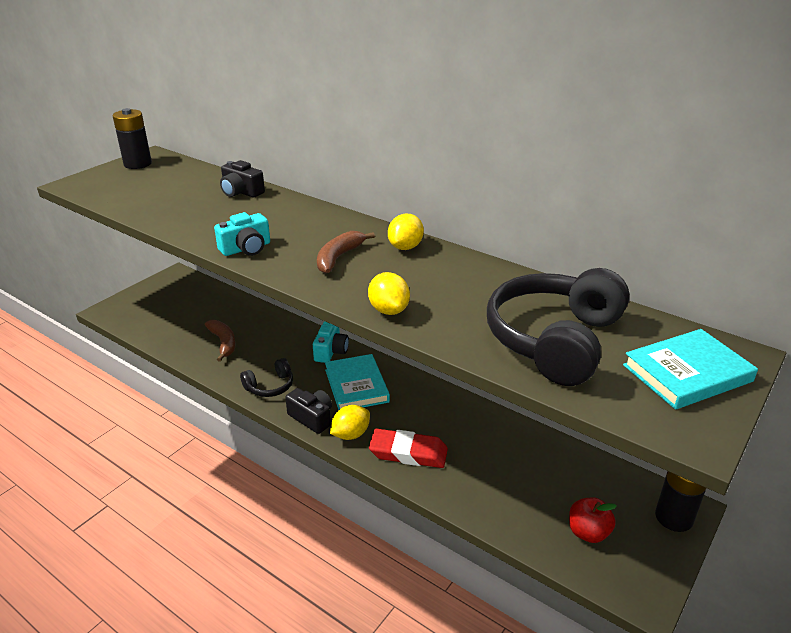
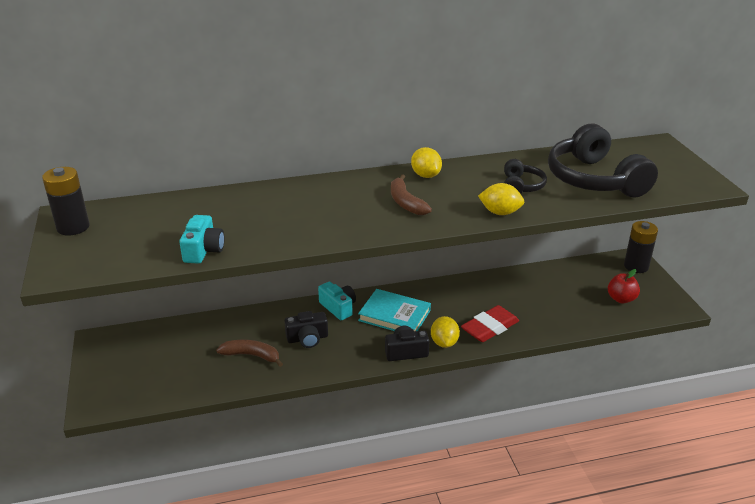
camera: 50 degrees left, 0 degrees up
(241, 192) = (230, 200): black camera -> black camera (307, 338)
(246, 248) = (337, 231): turquoise camera -> turquoise camera (203, 250)
(270, 386) = (343, 355): black headphones -> black headphones (521, 186)
(687, 373) = (661, 162): turquoise book -> none

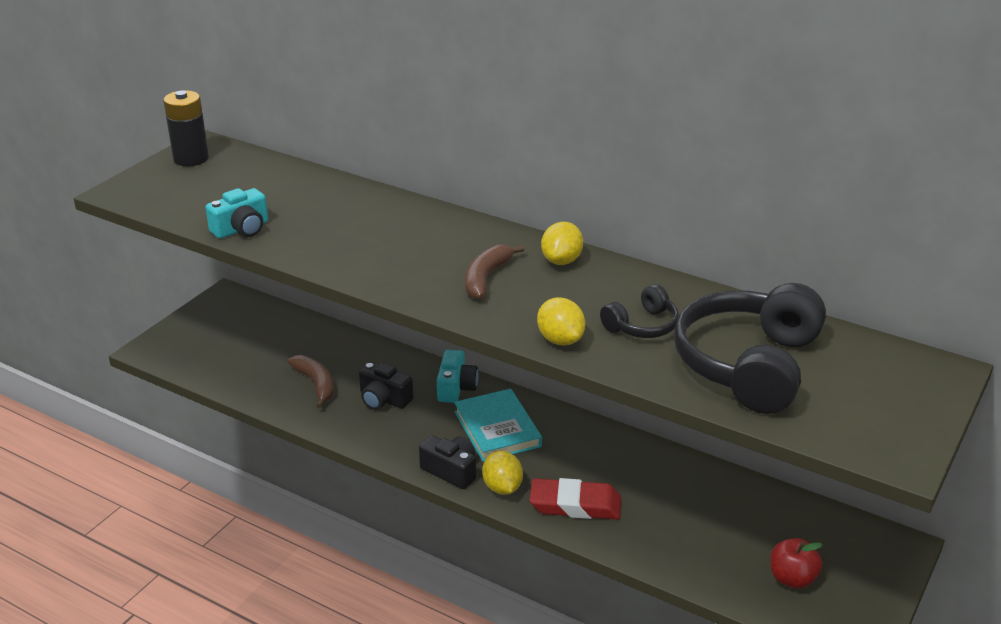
camera: 45 degrees right, 0 degrees up
(444, 343) = (502, 488): yellow lemon -> yellow lemon turned 60 degrees counterclockwise
(636, 266) = (886, 556): black battery -> none

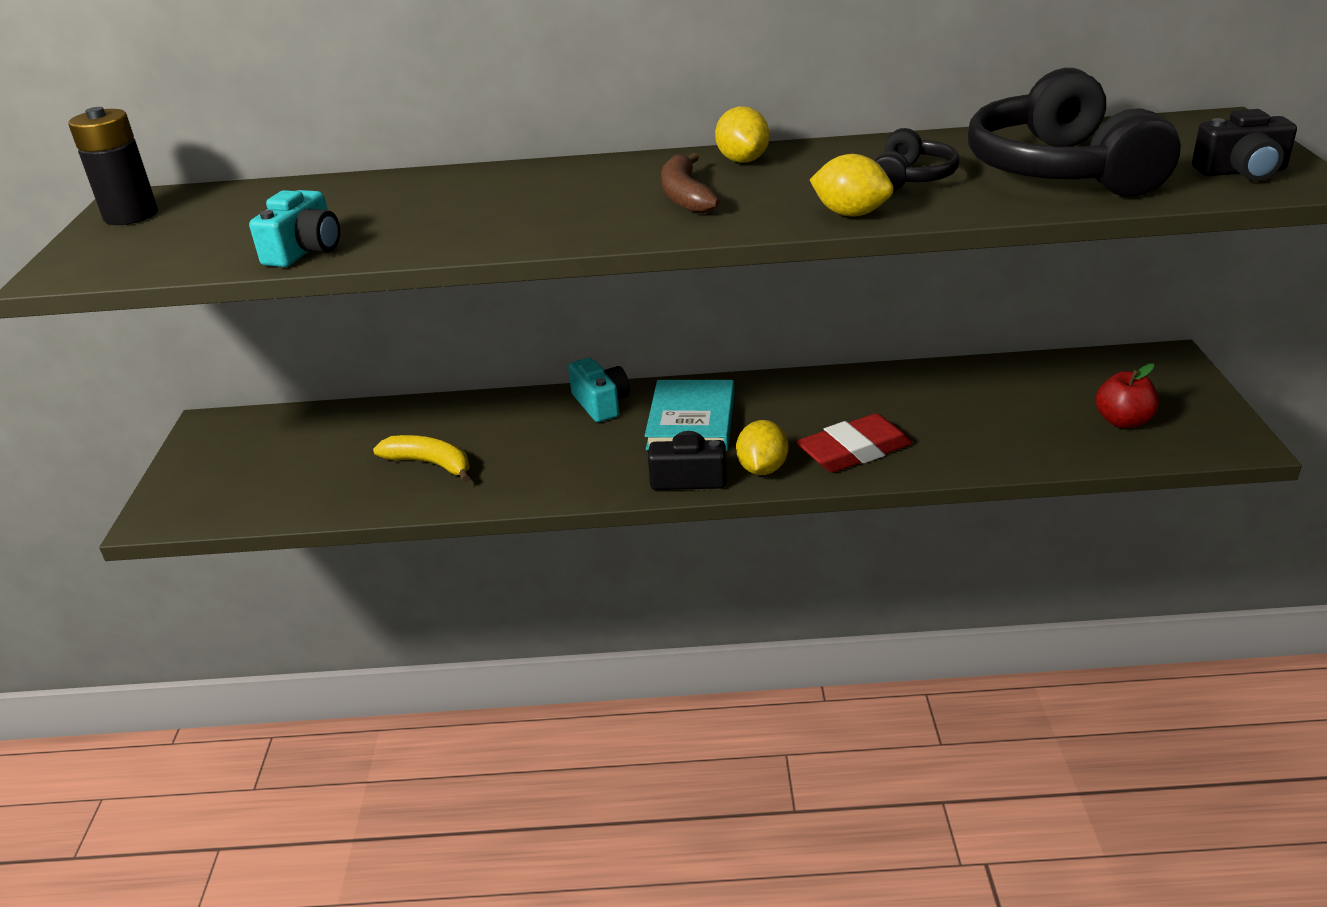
camera: 30 degrees left, 0 degrees up
(316, 384) = (430, 464): brown banana -> yellow banana
(384, 399) = (531, 445): black camera -> black camera (1241, 172)
(497, 429) = (691, 421): turquoise book -> turquoise book turned 60 degrees clockwise
(502, 488) = (762, 469): yellow lemon -> yellow lemon turned 60 degrees clockwise

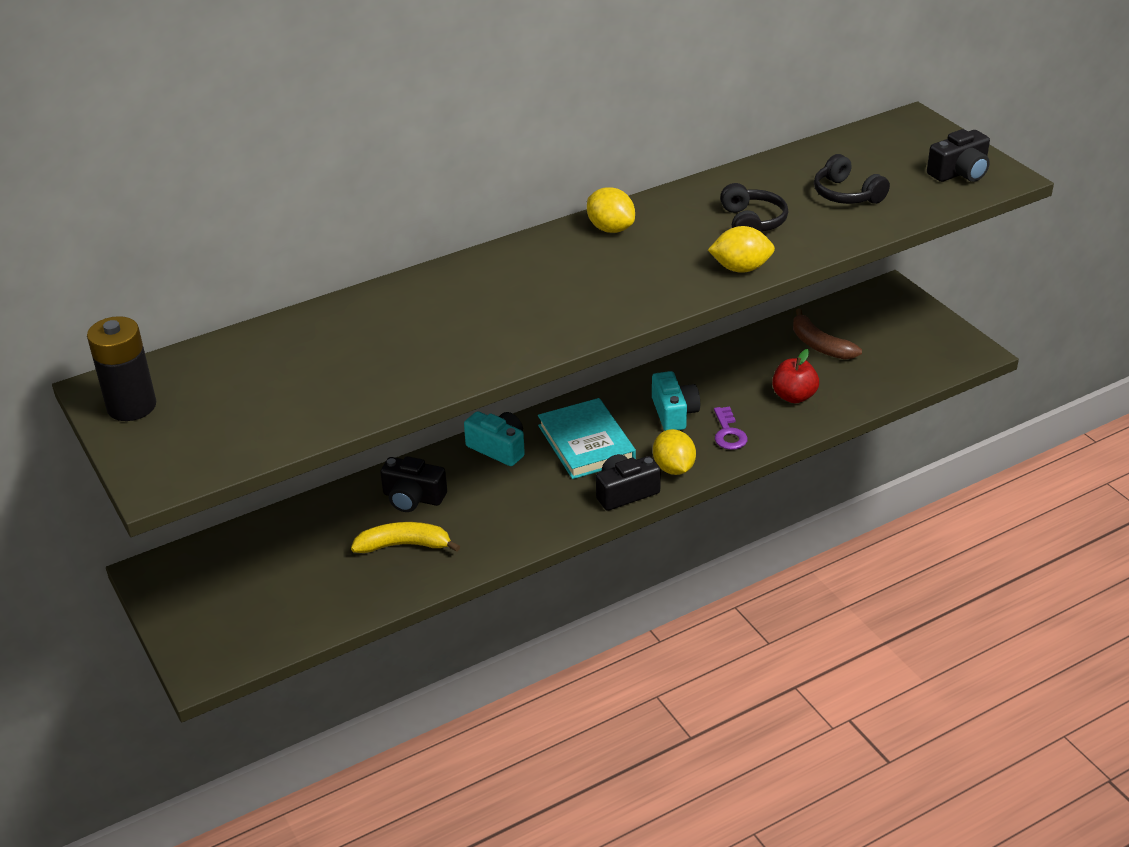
camera: 30 degrees left, 5 degrees up
(305, 251) = (354, 403): turquoise camera -> turquoise camera (674, 413)
(480, 425) = (413, 498): none -> black camera
(685, 196) = (603, 277): brown banana -> brown banana (820, 345)
(854, 451) = (728, 433): red eraser -> purple key
(1060, 170) = (846, 194): black headphones -> black headphones, size x0.49
(1123, 421) = (892, 355): red apple -> red apple (794, 396)

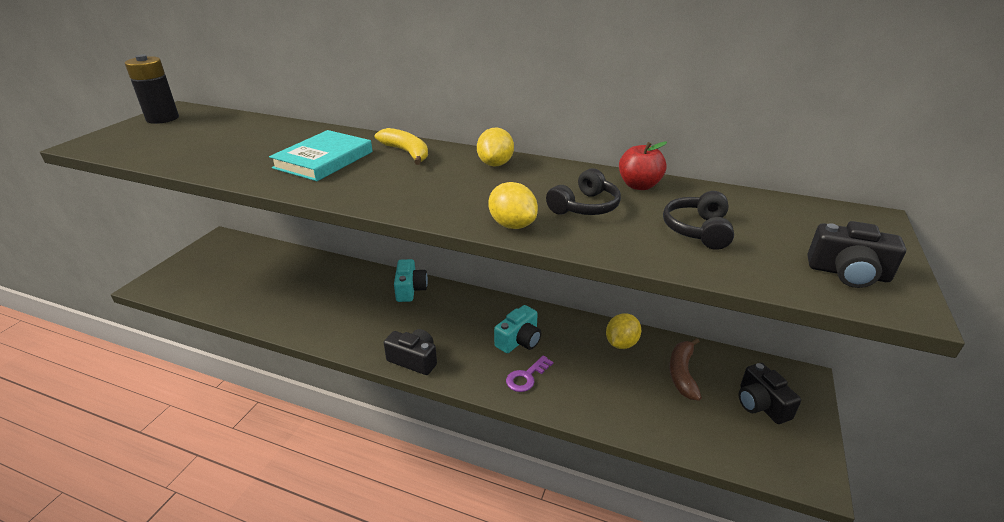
camera: 50 degrees right, 5 degrees down
(404, 545) = (292, 299): yellow banana -> yellow banana (406, 152)
(413, 498) = (338, 282): black camera -> black camera (761, 404)
(586, 443) = (448, 319): turquoise book -> turquoise book (324, 160)
(673, 468) = (461, 369): yellow lemon -> yellow lemon (621, 343)
(794, 396) = (606, 390): red apple -> red apple (639, 185)

